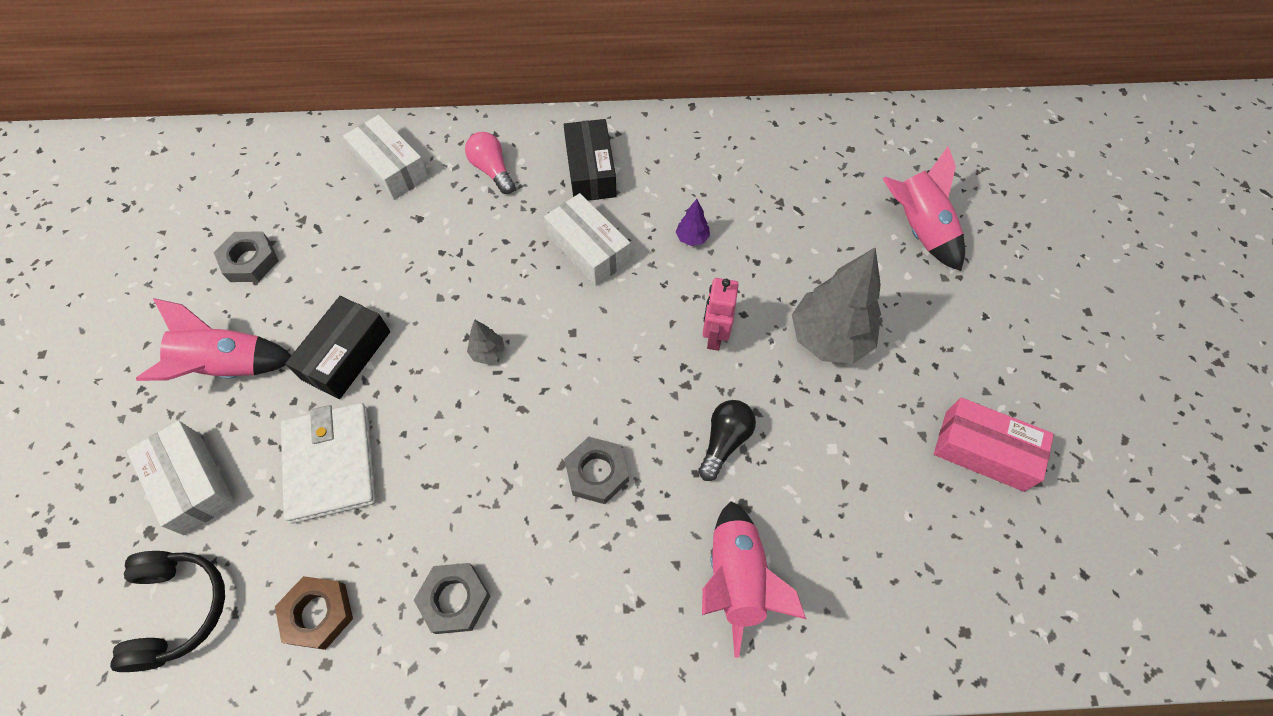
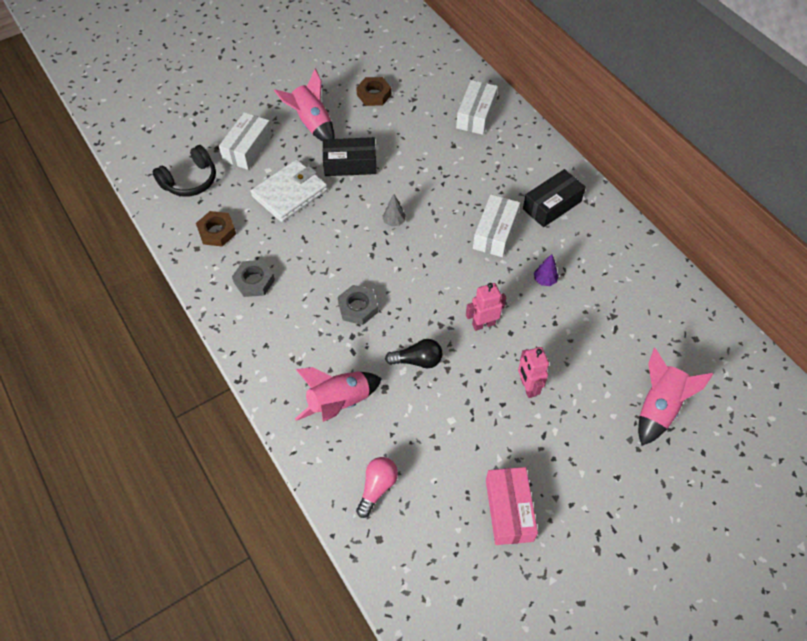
camera: 60 degrees right, 5 degrees down
(250, 261) = (374, 94): grey nut -> brown nut
(492, 170) = (512, 159): pink light bulb -> pink light bulb (377, 487)
(829, 338) = (528, 387): grey tree -> pink robot

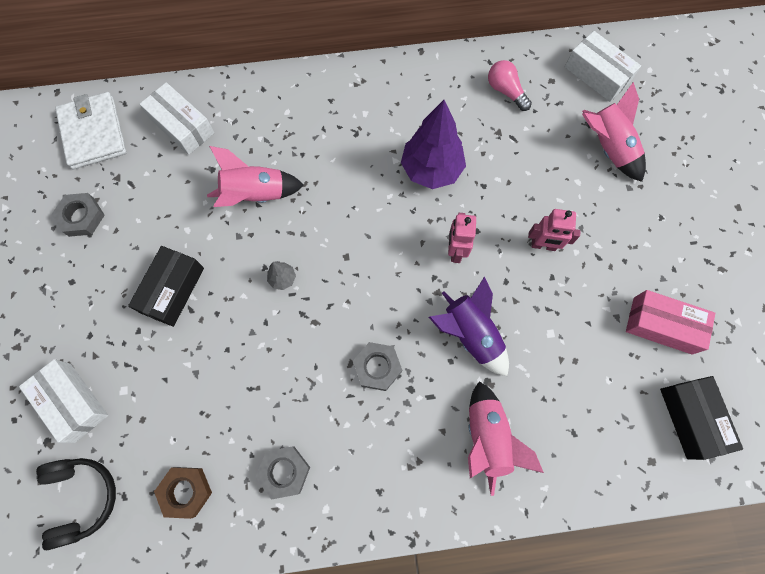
camera: 65 degrees left, 15 degrees up
(290, 193) = (176, 378): white wallet -> white wallet (93, 133)
(312, 124) = (82, 307): pink rocket -> pink rocket (255, 195)
(374, 94) = (81, 217): brown nut -> grey nut
(377, 487) = (597, 439): pink light bulb -> pink light bulb (505, 91)
(417, 360) = (470, 334): black light bulb -> purple rocket
(495, 232) = (350, 185): white box -> white box (597, 74)
(544, 280) = (431, 169): purple tree -> purple tree, size x2.33
(552, 205) = (345, 116): black box -> black box (691, 418)

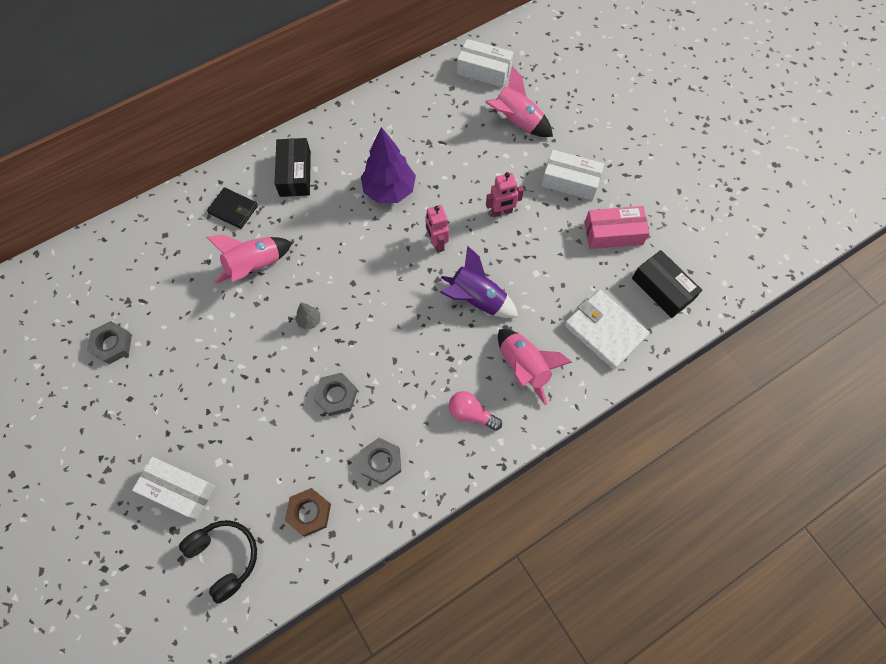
camera: 25 degrees left, 5 degrees down
(93, 133) = (88, 274): white wallet -> white wallet (605, 331)
(172, 290) = (221, 368): black box -> black box (295, 174)
(182, 126) = (164, 237): white box -> white box (570, 181)
(262, 124) = (233, 209): none -> black wallet
(377, 367) = (417, 354): grey nut -> grey nut (336, 396)
(505, 91) = (420, 109): pink light bulb -> pink light bulb (471, 414)

